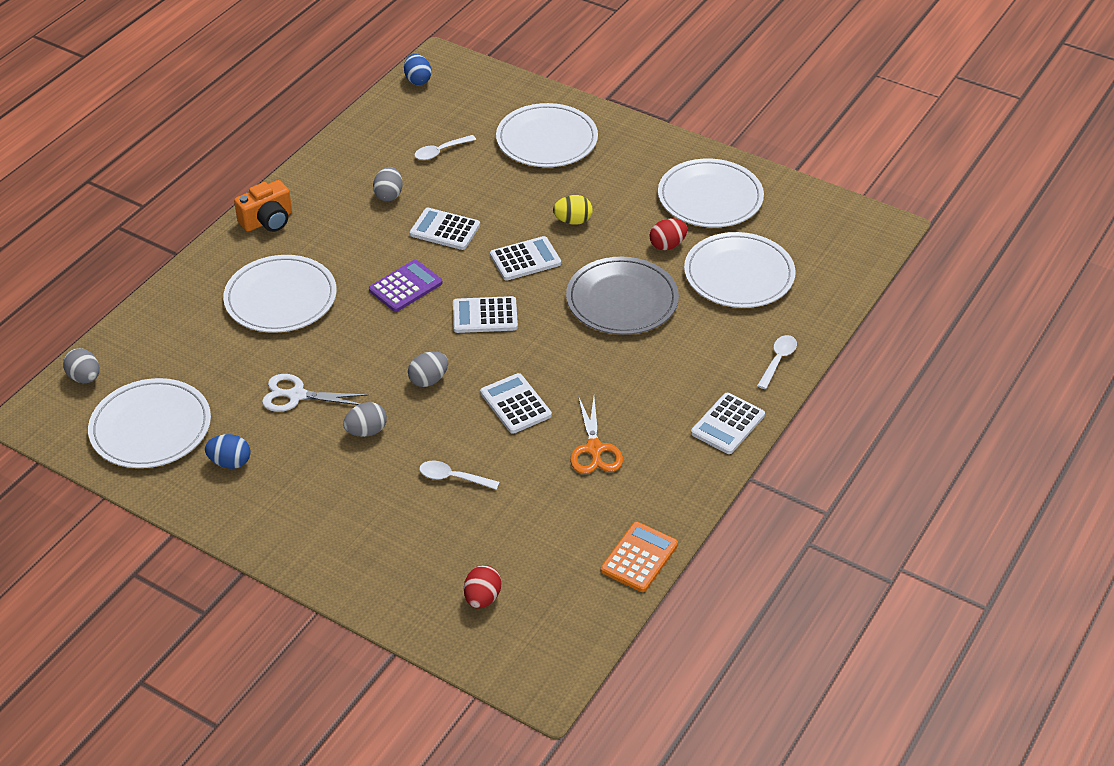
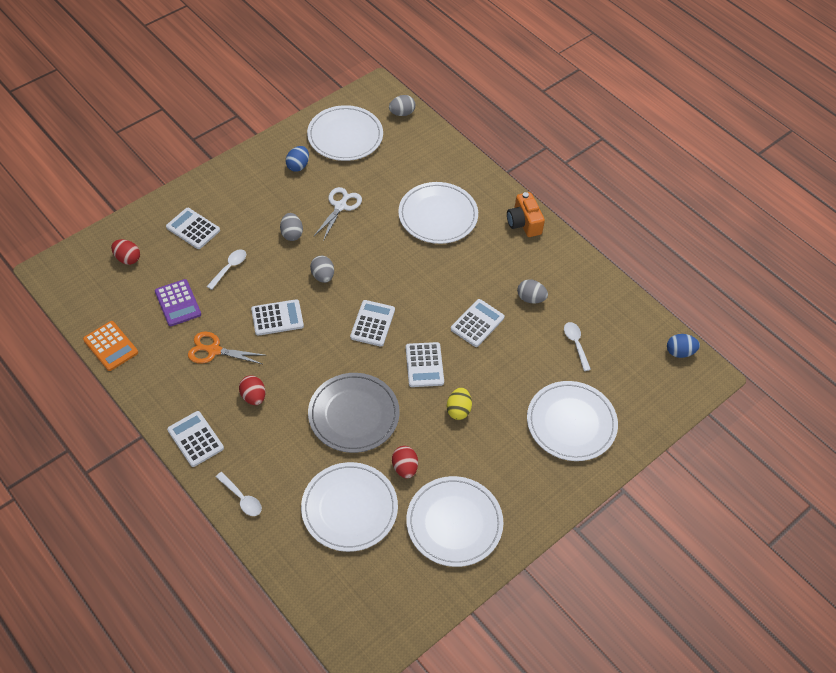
camera: 105 degrees right, 10 degrees up
(397, 542) = (193, 229): none -> white calculator
(405, 286) = (422, 285): purple calculator -> purple calculator (178, 303)
(643, 391) = (253, 397): none -> red egg

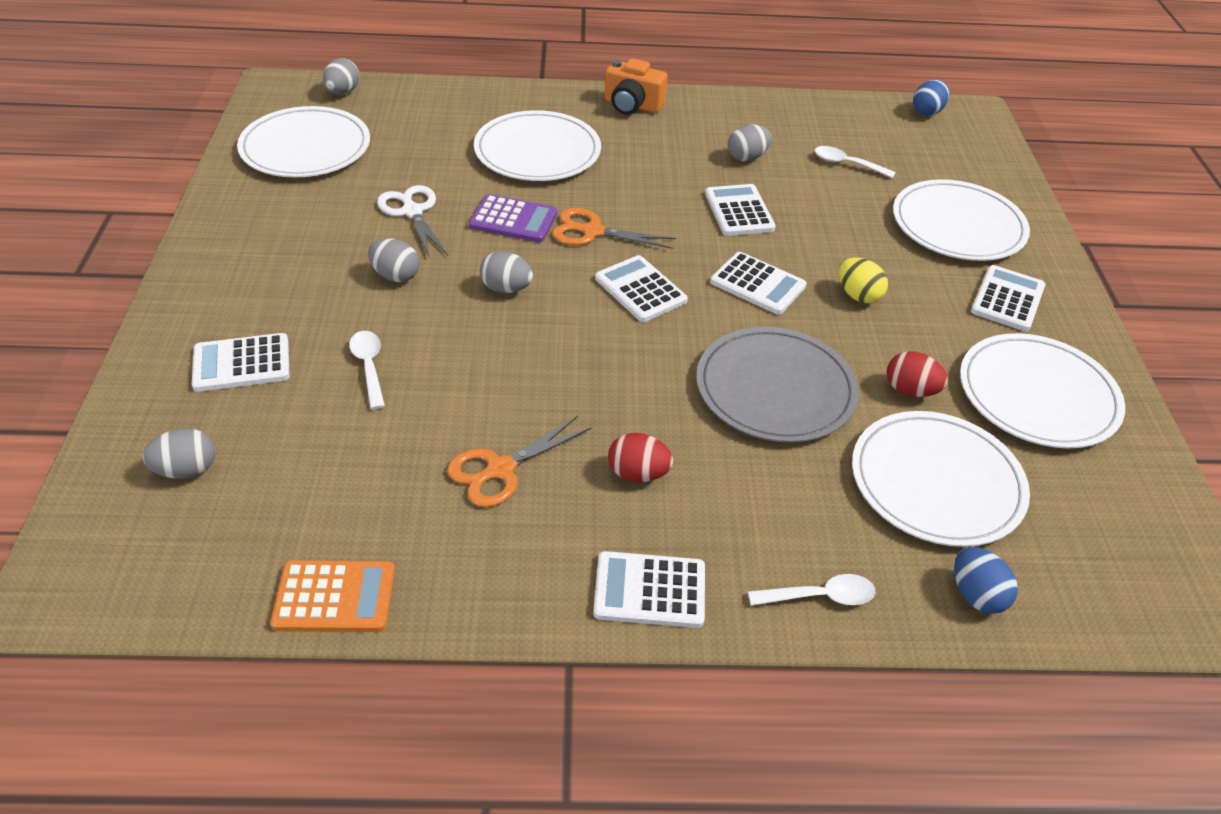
camera: 50 degrees left, 10 degrees down
(127, 258) = (186, 470): red egg -> grey egg
(178, 303) = (357, 460): purple calculator -> purple calculator (513, 220)
(277, 318) = (523, 369): white calculator -> white calculator (1007, 299)
(298, 166) = (290, 208): blue egg -> blue egg (976, 595)
(397, 278) = (593, 232): none -> orange scissors

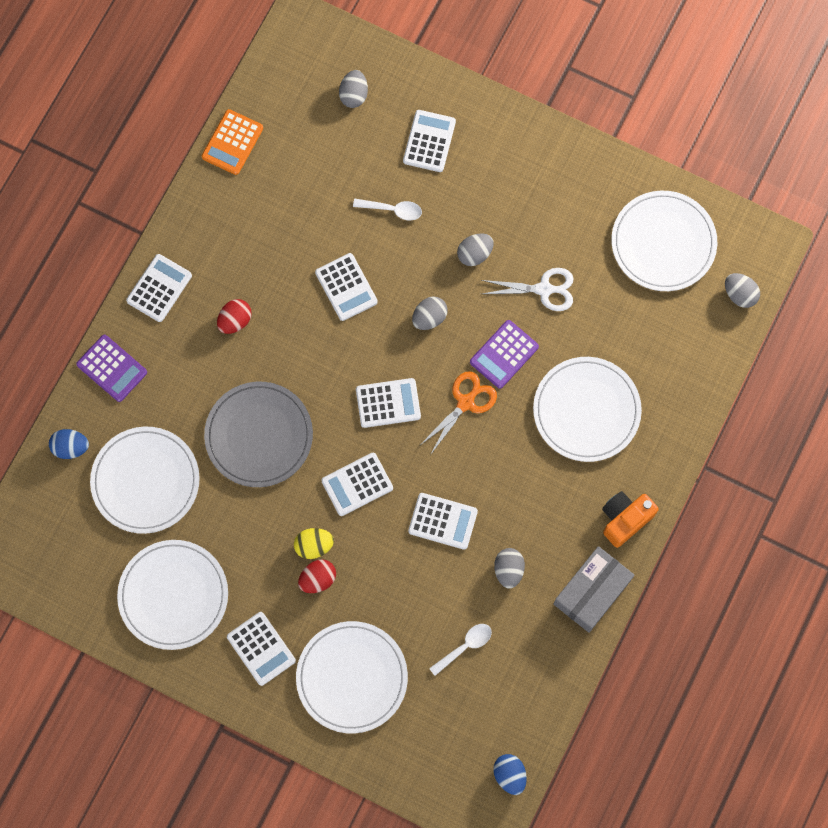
camera: 120 degrees right, 30 degrees up
(501, 469) = (275, 250): orange scissors -> none
(511, 375) = (346, 287): none -> white calculator
(719, 107) = (592, 592): none -> grey box
(820, 596) = (112, 368): white spoon -> purple calculator
(910, 390) = (216, 517): red egg -> red egg (318, 579)

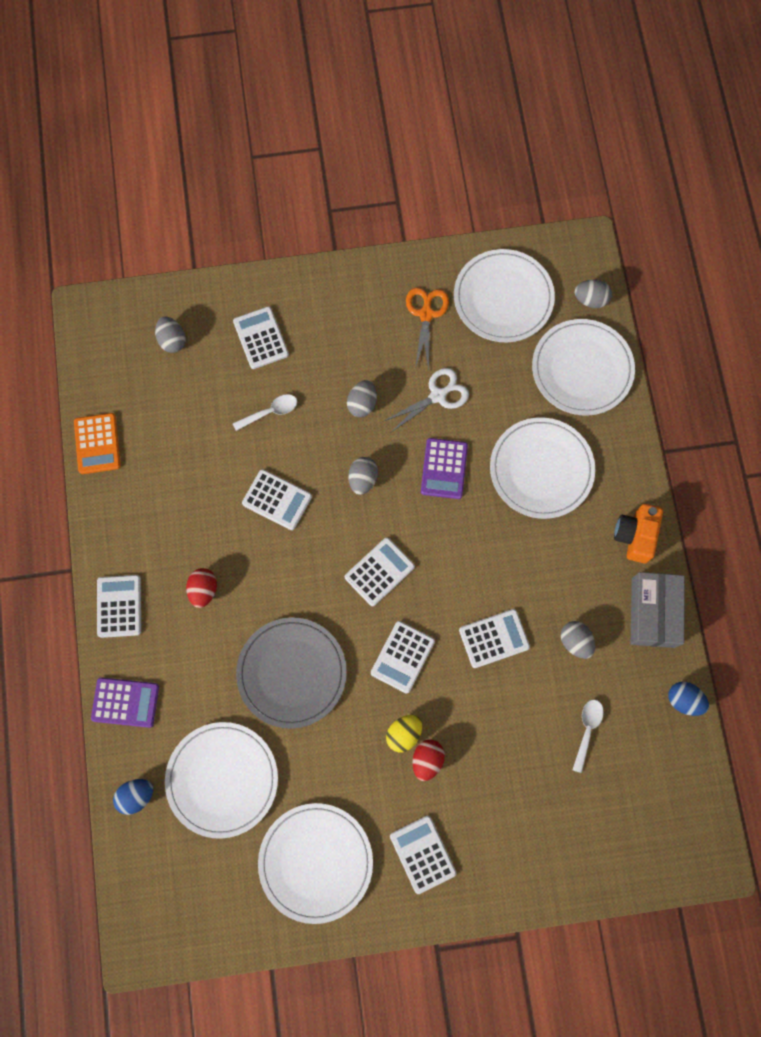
camera: 35 degrees left, 0 degrees up
(261, 648) = (422, 854): white calculator -> white calculator turned 135 degrees counterclockwise
(352, 677) = (515, 824): white plate -> white plate (582, 369)
(465, 403) = (442, 528): orange scissors -> orange scissors (426, 314)
(509, 775) = (700, 812): blue egg -> blue egg (684, 700)

